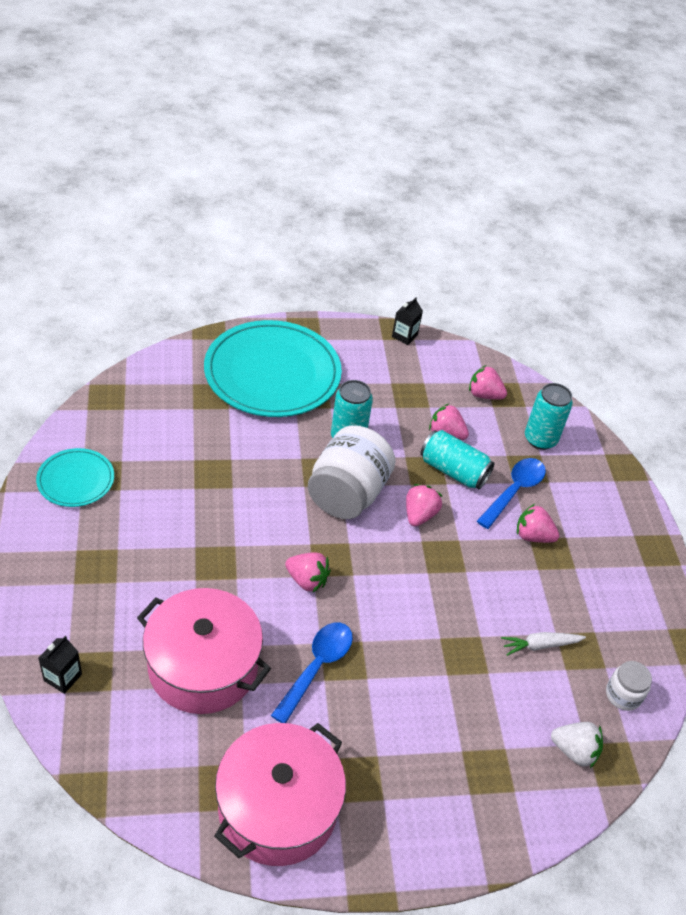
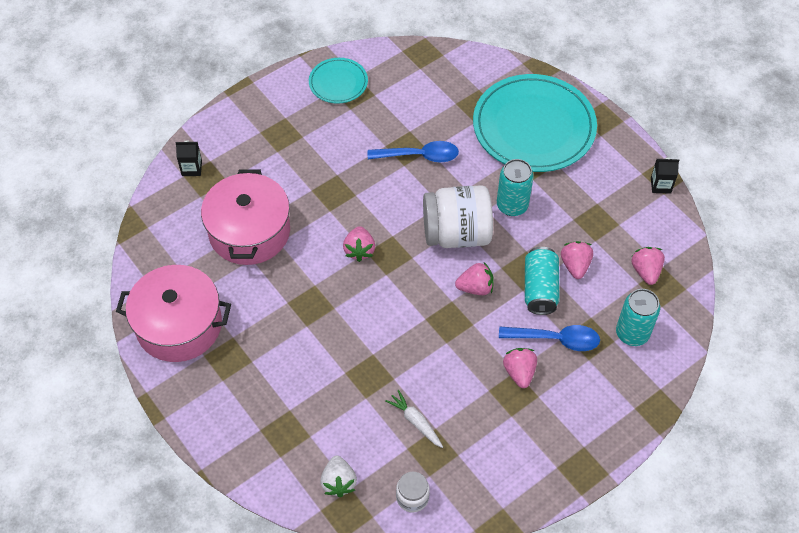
camera: 65 degrees right, 10 degrees up
(317, 667) = (294, 293): blue spoon -> blue spoon (419, 156)

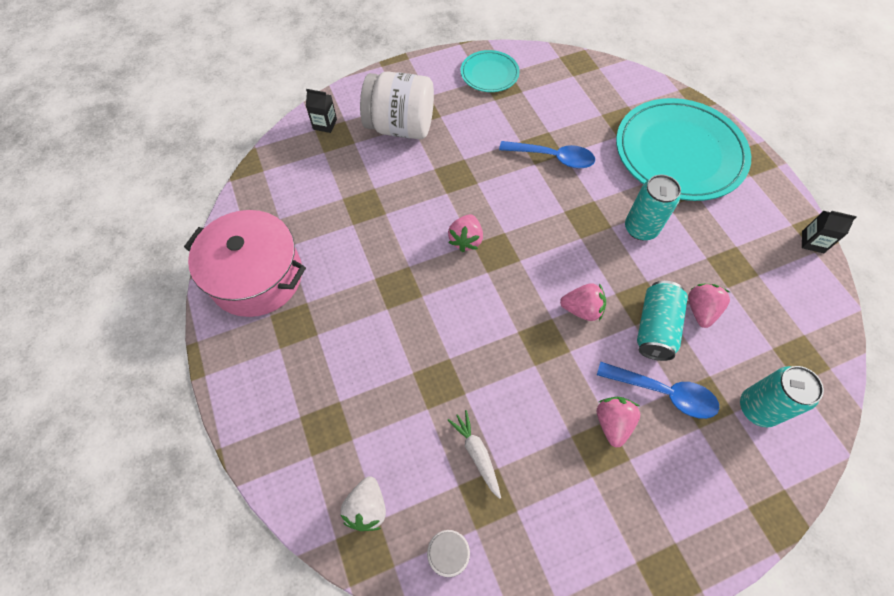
camera: 15 degrees right, 5 degrees up
(249, 231) = (360, 196): pink pot -> none
(456, 233) = (573, 245): white jar -> white jar (400, 127)
(645, 271) = (783, 336): pink strawberry -> none

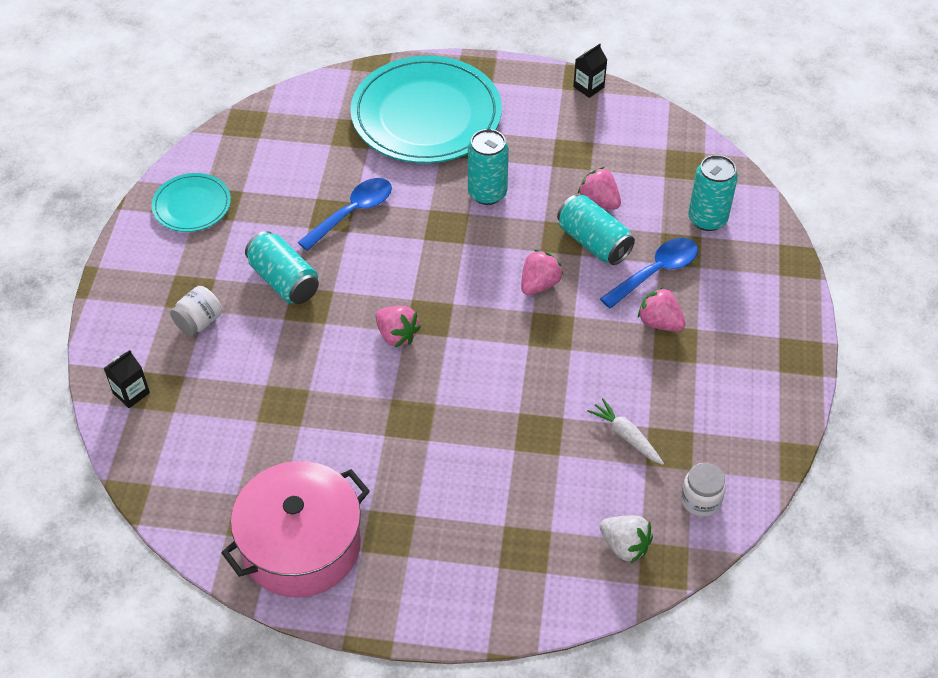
camera: 60 degrees left, 10 degrees down
(400, 127) = (199, 322): white jar -> white jar, size x0.49
(465, 152) = (284, 281): none -> turquoise can
(476, 454) = (626, 436): white carrot -> white carrot turned 45 degrees clockwise

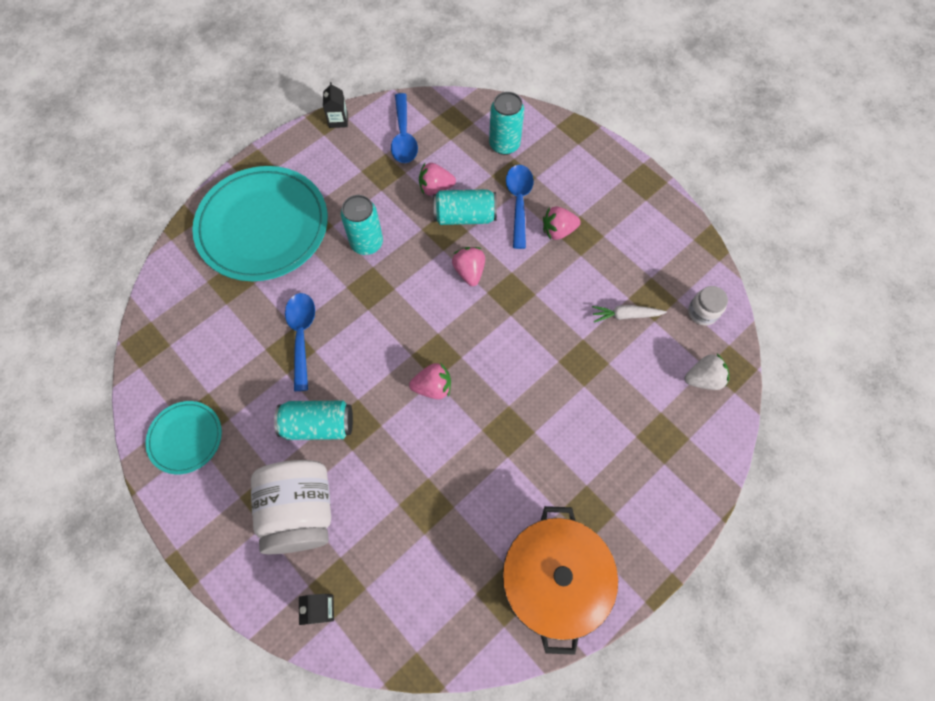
camera: 50 degrees left, 15 degrees up
(199, 322) = (300, 511): white jar -> white jar, size x2.06
(301, 545) = (553, 579): pink pot -> orange pot
(626, 142) = (403, 136): none -> blue spoon

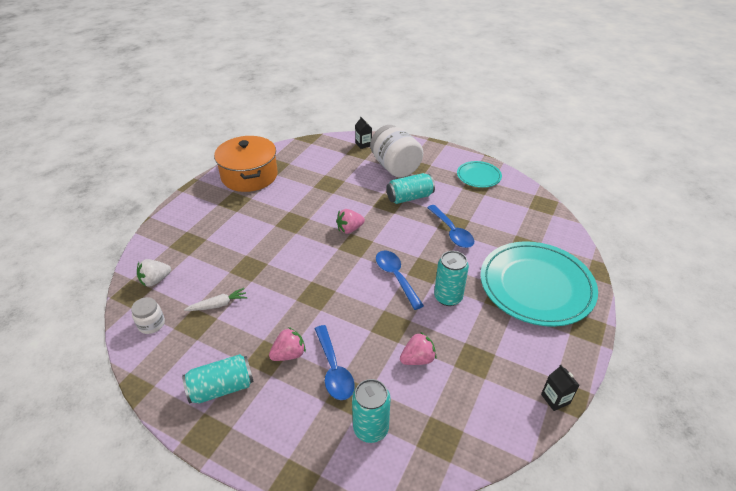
camera: 160 degrees right, 25 degrees down
(403, 136) = (479, 402): blue spoon -> blue spoon (396, 277)
(464, 216) = (378, 342): turquoise can -> turquoise can (221, 388)
(469, 271) = (355, 300): pink strawberry -> none

